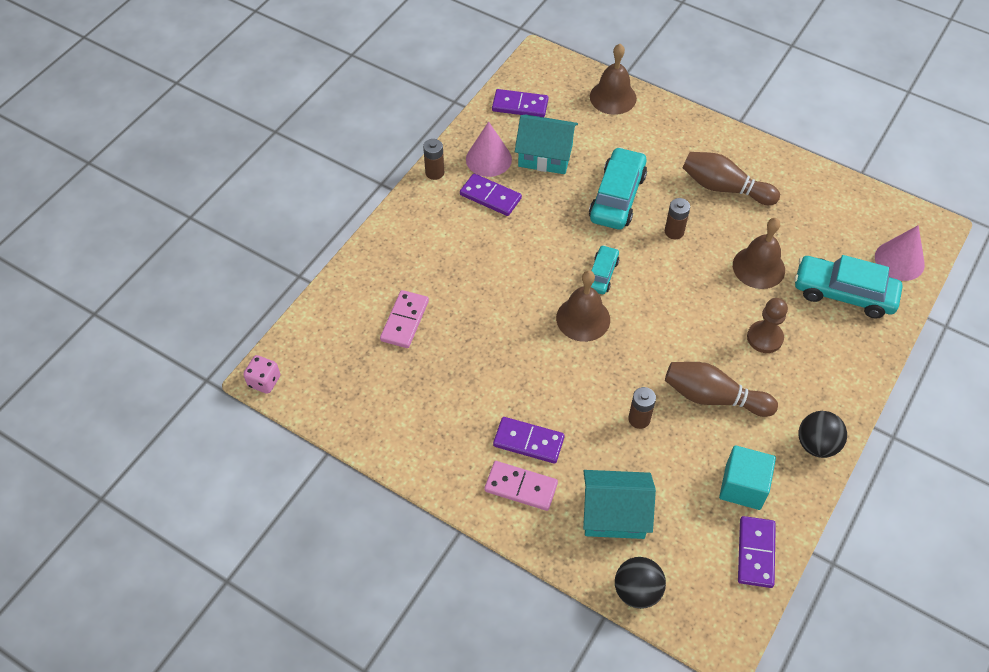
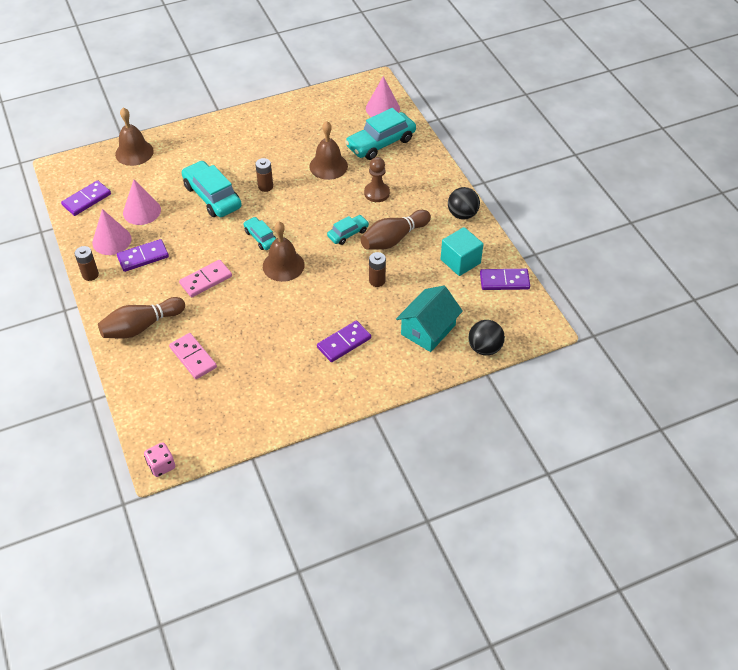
camera: 55 degrees left, 5 degrees down
(521, 487) = (371, 365): pink domino -> pink domino (206, 280)
(545, 155) = (142, 211): turquoise house -> pink cone
(680, 348) = (348, 233): none -> turquoise car
(724, 188) = (259, 146): brown bowling pin -> brown bowling pin (141, 326)
(756, 553) = (504, 281): purple domino -> purple domino turned 45 degrees counterclockwise

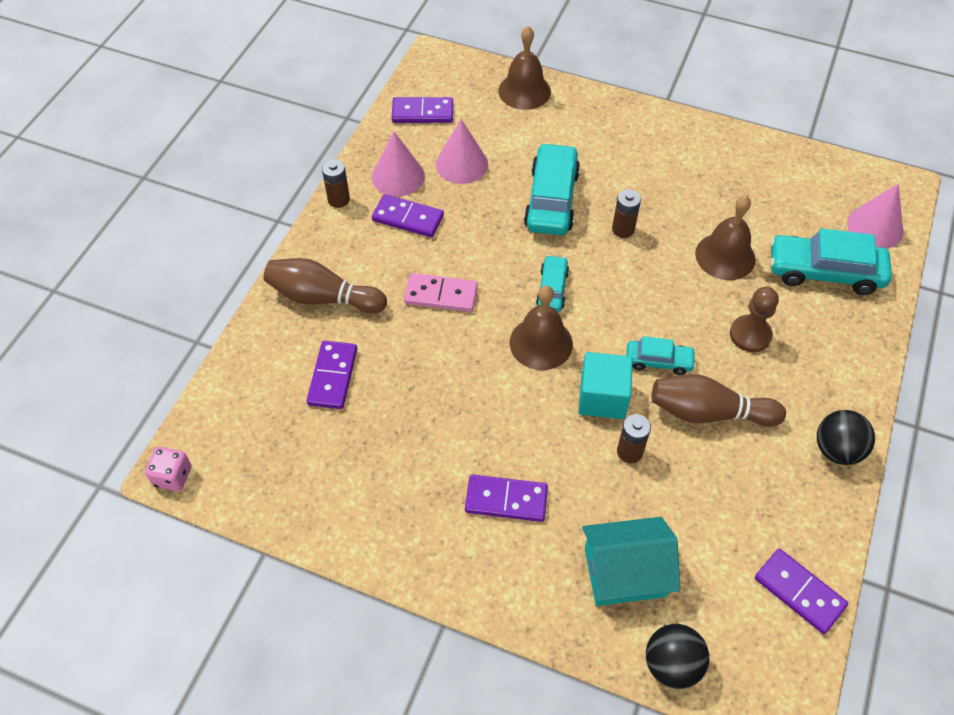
camera: 45 degrees right, 5 degrees up
(193, 357) = (332, 376): pink domino -> purple domino
(460, 261) = (766, 513): turquoise cube -> turquoise cube (602, 397)

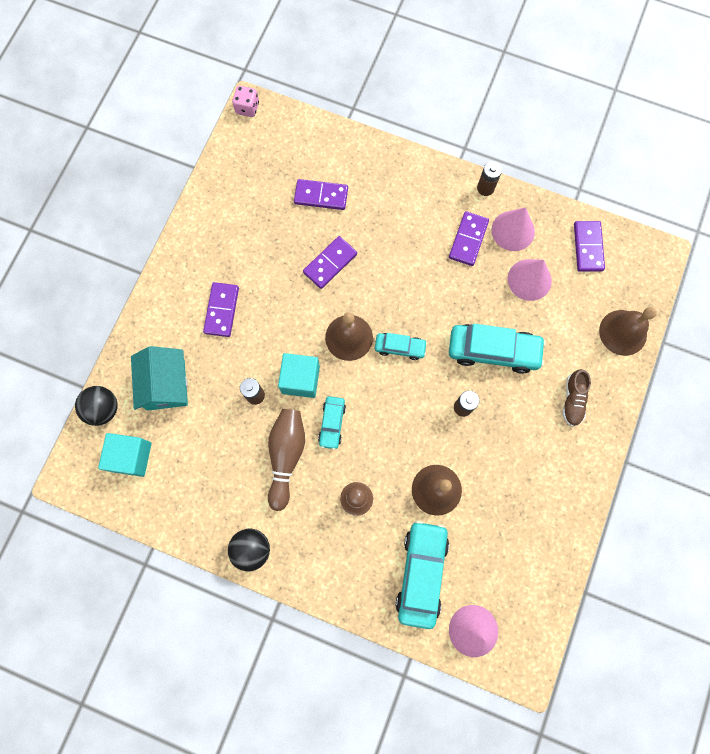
camera: 90 degrees right, 20 degrees up
(323, 297) = (389, 184): brown bowling pin -> none
(441, 295) = (393, 266): pink domino -> none
(605, 134) = (573, 400): none -> brown shoe
(740, 616) = (131, 457): none -> turquoise cube
(799, 592) = (144, 500): purple domino -> purple domino (330, 263)

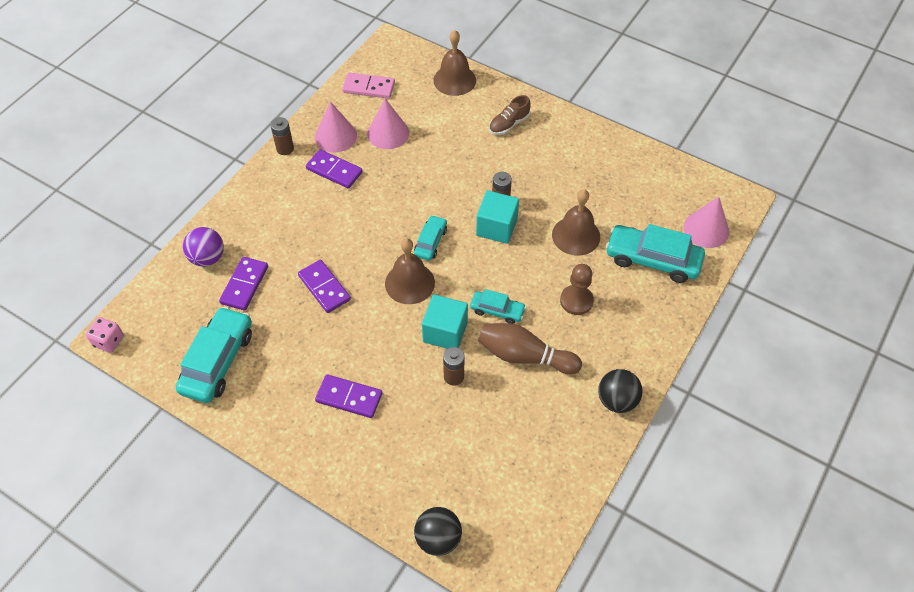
camera: 80 degrees left, 20 degrees down
(131, 457) = (501, 512): turquoise cube -> turquoise cube (496, 227)
(166, 385) = (423, 466): turquoise house -> none
(344, 157) = (207, 258): none -> purple ball
(493, 351) = (451, 171): turquoise car -> turquoise car (218, 361)
(573, 400) = (509, 124): brown shoe -> brown shoe turned 120 degrees clockwise
(588, 247) = (369, 87): purple domino -> pink domino

